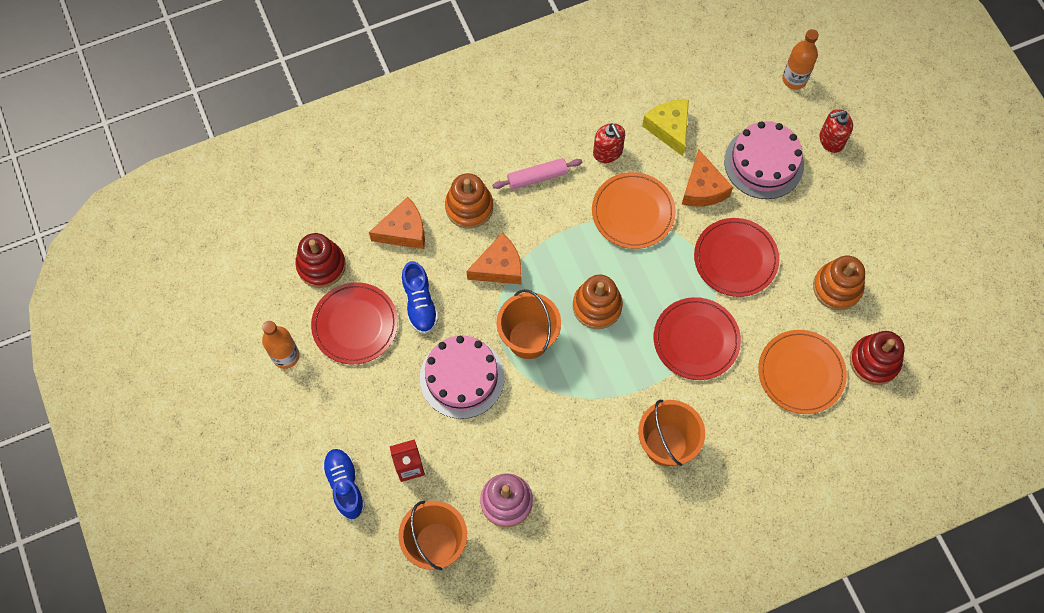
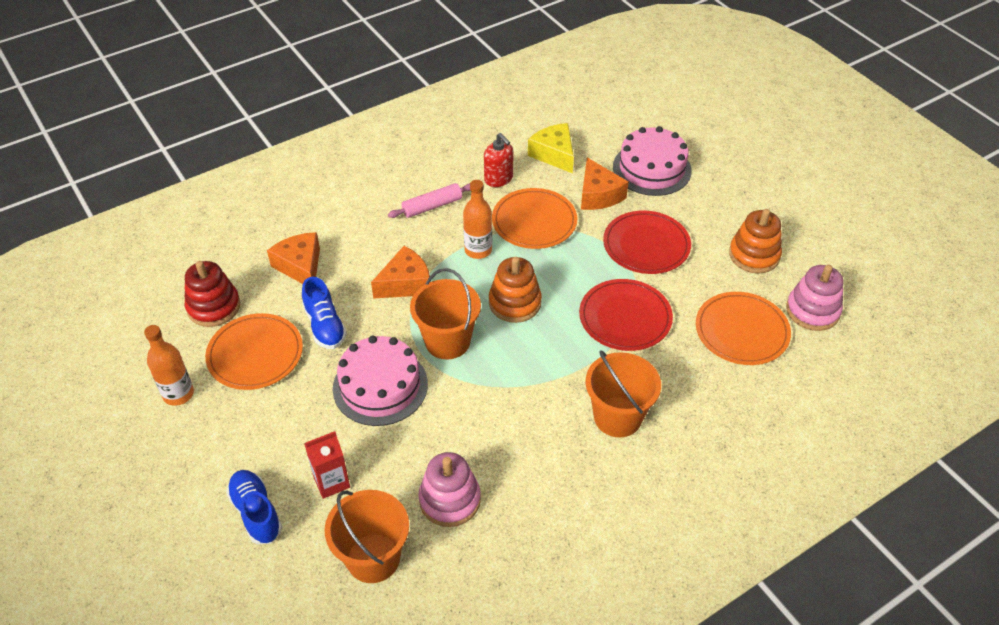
camera: 10 degrees left, 20 degrees down
(355, 324) = (255, 354): red plate -> orange plate
(404, 231) = (300, 266): orange cheese -> orange cheese turned 90 degrees counterclockwise
(469, 207) = (366, 238): orange stacking toy -> none
(794, 79) = (662, 106): orange bottle -> orange bottle (478, 250)
(831, 140) = (710, 144): red soap dispenser -> none
(874, 361) = (812, 311): red stacking toy -> pink stacking toy

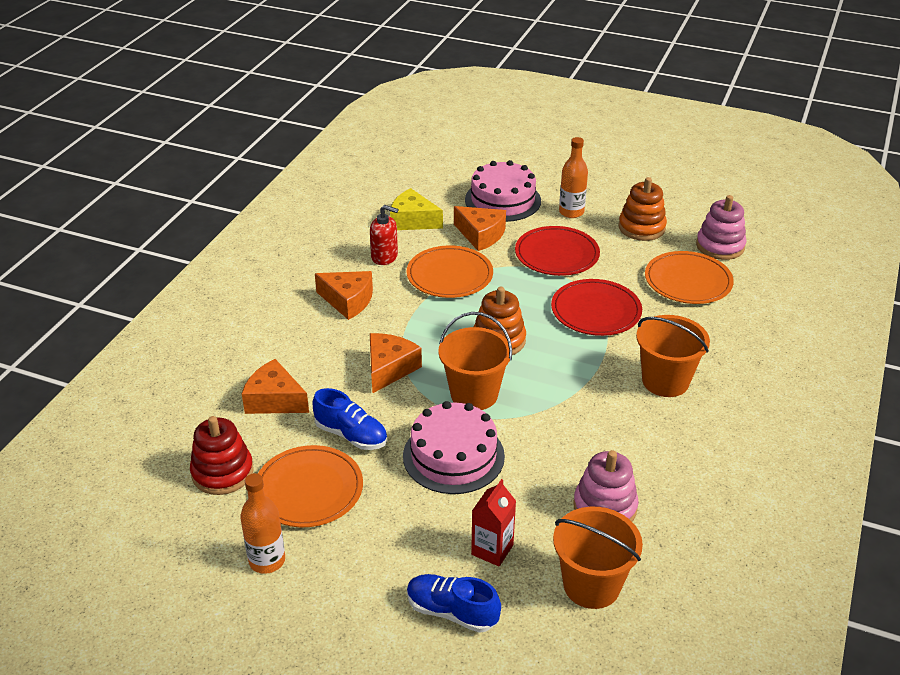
camera: 35 degrees left, 10 degrees down
(432, 206) = (348, 301): pink rolling pin -> orange cheese
(478, 250) = (425, 316): orange bottle -> orange bottle (571, 212)

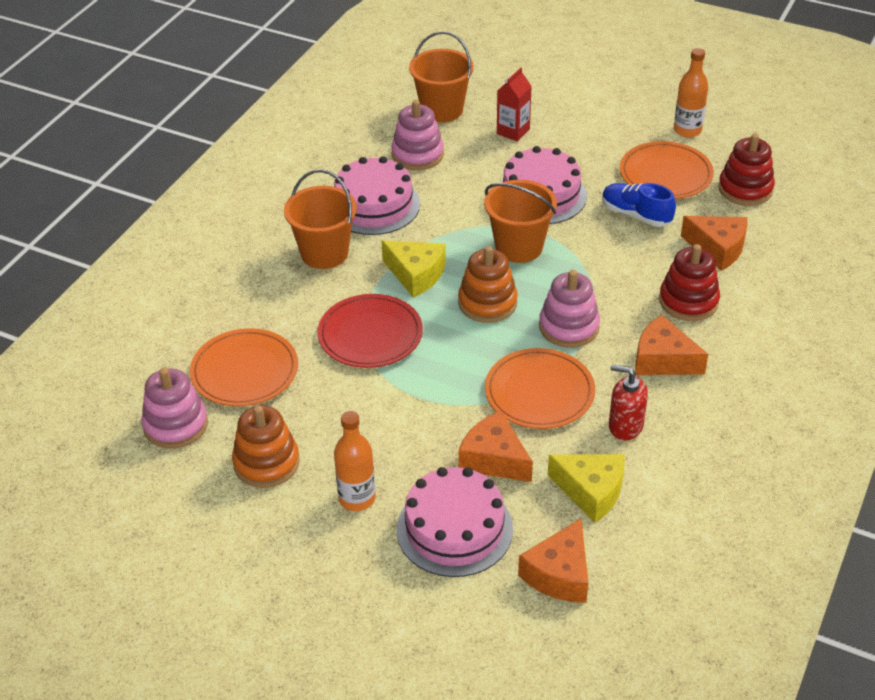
camera: 175 degrees left, 5 degrees up
(316, 348) = (688, 301): none -> red stacking toy
(389, 369) = (606, 276): orange cheese -> orange cheese (559, 574)
(425, 323) = (569, 327): none -> pink stacking toy
(452, 612) = (545, 99): blue shoe -> none
(557, 254) = (396, 420): red plate -> none
(570, 363) = (416, 274): none -> yellow cheese
(634, 436) = (374, 205): none -> pink cake

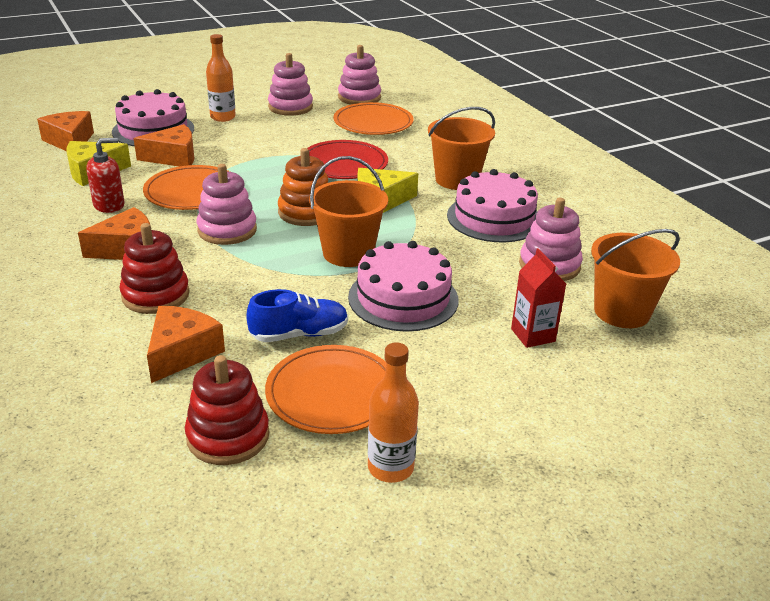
camera: 125 degrees right, 10 degrees down
(266, 463) = (290, 107): orange stacking toy -> pink stacking toy
(717, 248) = (182, 352): orange cheese -> orange cheese turned 135 degrees clockwise

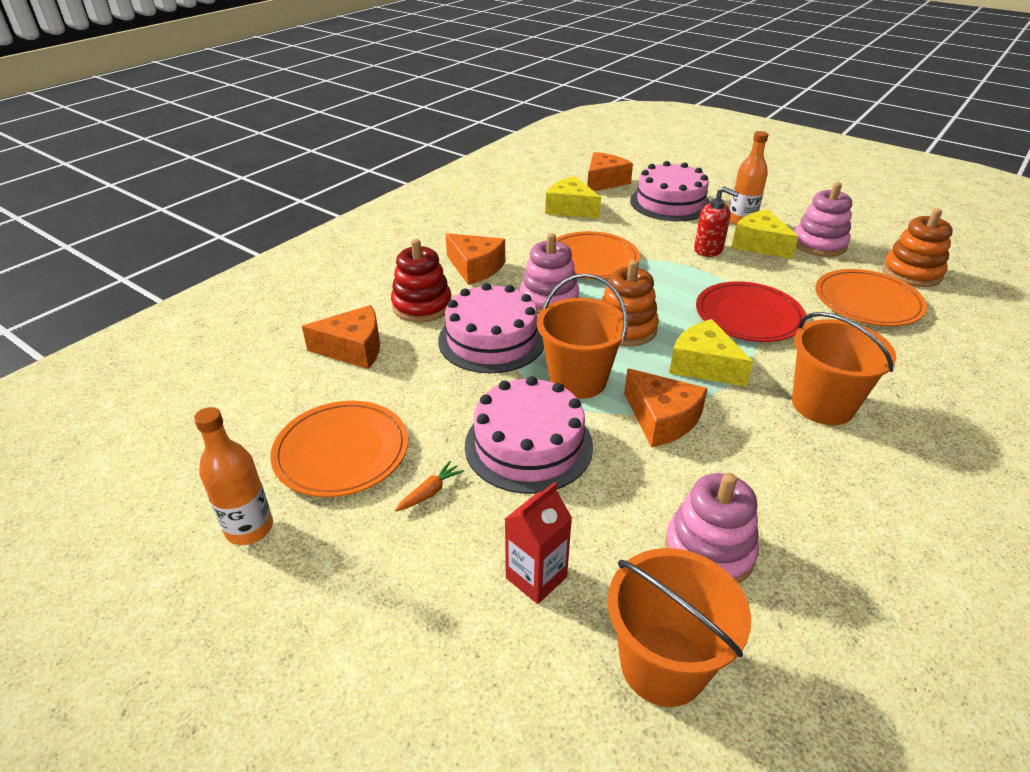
camera: 65 degrees right, 5 degrees up
(109, 205) = (530, 235): red soap dispenser -> red soap dispenser (708, 250)
(173, 157) = (637, 229): orange cheese -> orange cheese (661, 419)
(228, 436) = (258, 414): red stacking toy -> none
(263, 125) = (759, 244): none -> yellow cheese
(299, 334) = (418, 400): blue shoe -> none
(359, 97) = (911, 273): pink stacking toy -> orange stacking toy
(419, 358) = (430, 492): none -> orange carrot
(494, 218) = (769, 464): pink cake -> pink cake (491, 340)

